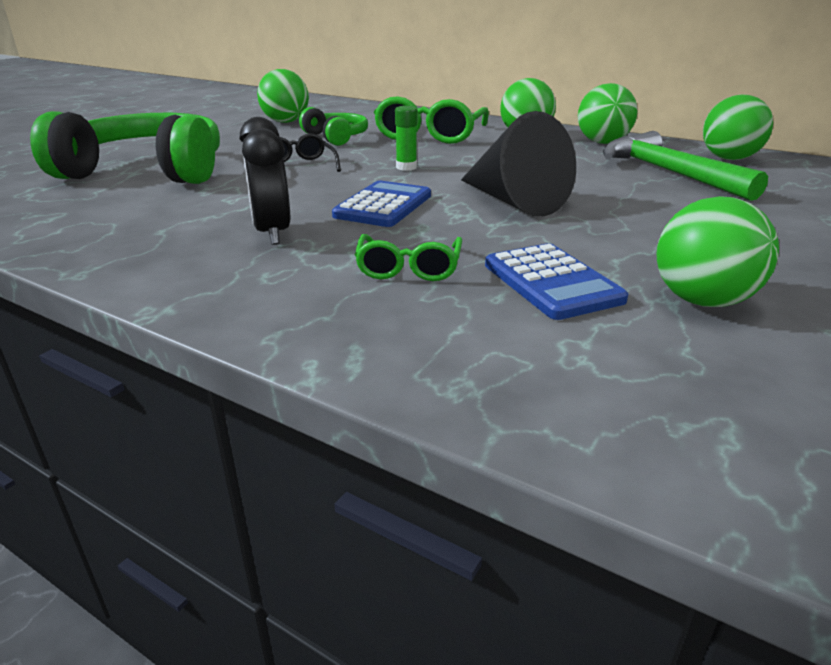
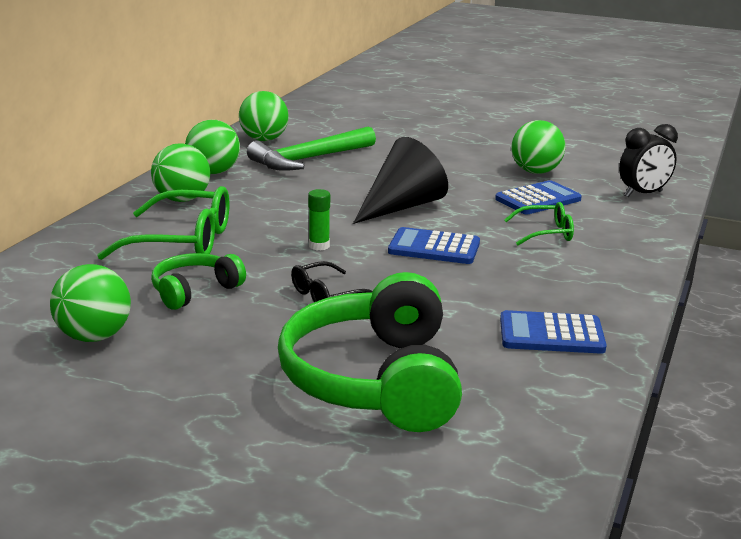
camera: 100 degrees left, 5 degrees down
(137, 232) = (551, 334): none -> blue calculator
(272, 233) = (517, 280): black clock -> black clock (643, 194)

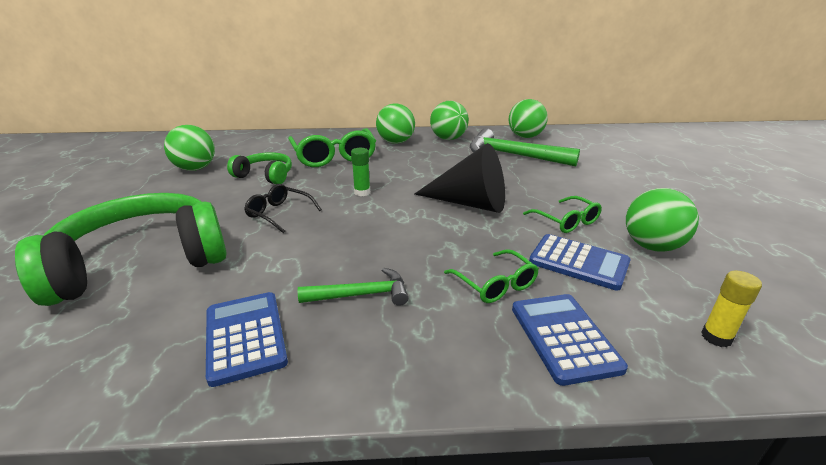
camera: 65 degrees right, 5 degrees up
(434, 248) = (399, 234): blue calculator -> blue calculator (564, 337)
(473, 183) = (566, 221): none -> green glasses
(524, 282) = (361, 295): none -> green hammer
(643, 194) = (716, 337): black clock -> yellow glue stick

